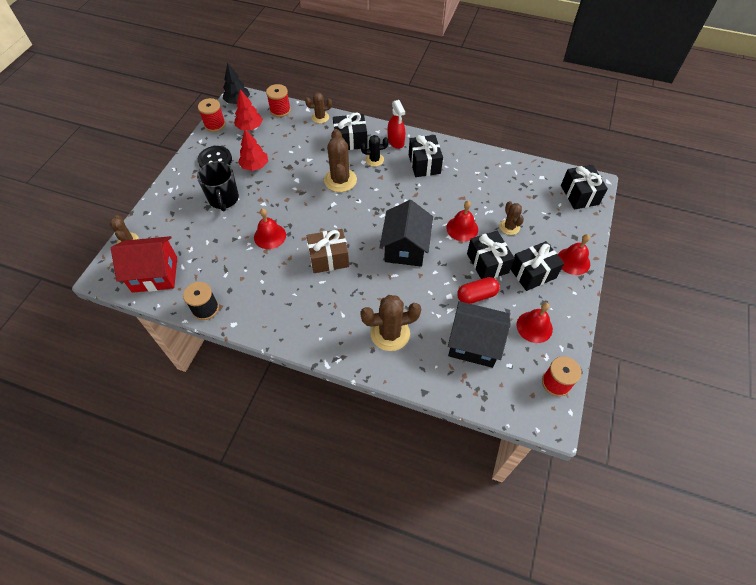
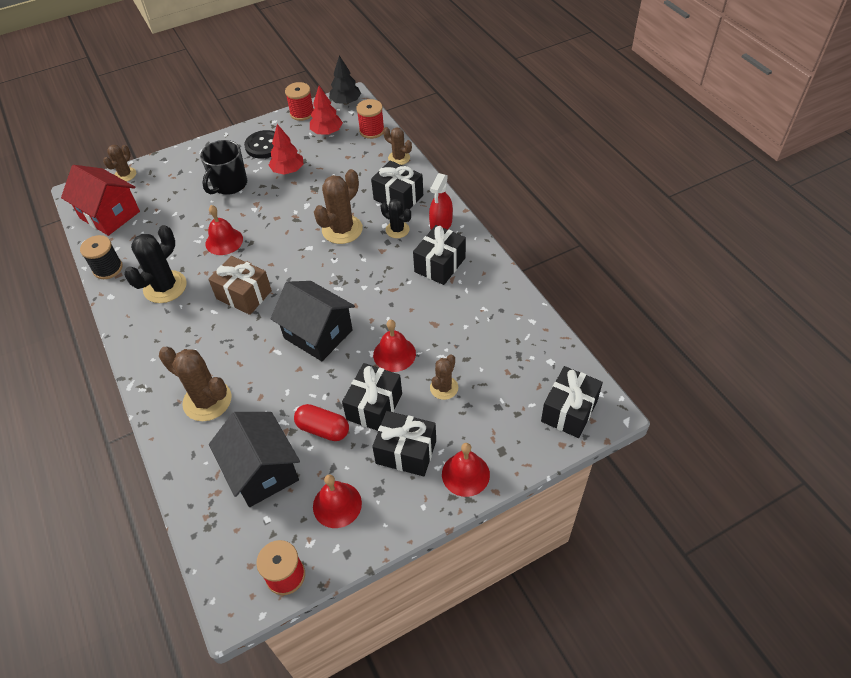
camera: 45 degrees right, 5 degrees down
(267, 290) = (165, 287): none -> black cactus
(405, 248) = (318, 334): black house -> black house turned 75 degrees clockwise

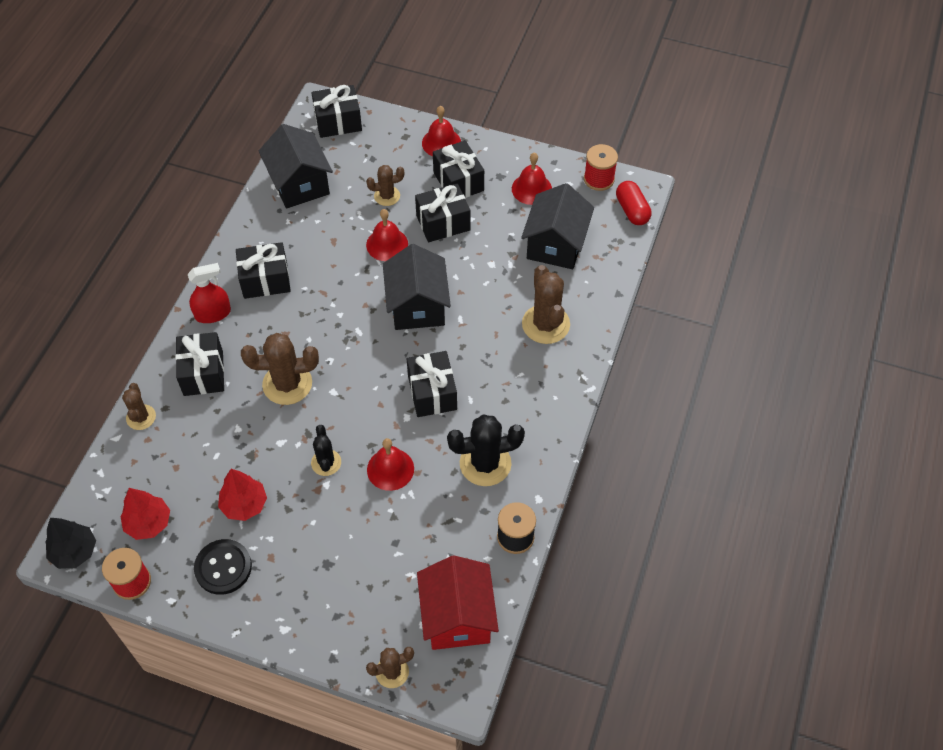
camera: 135 degrees left, 5 degrees up
(229, 185) = (313, 542): black mug -> none
(244, 295) = (432, 393): brown gift -> black gift
(323, 429) = (491, 237): red capsule -> red capsule (632, 210)
(372, 131) = (111, 479): red spool -> none
(397, 230) = (249, 341): black cactus -> black cactus (326, 462)
(517, 338) = (299, 184): none -> black house

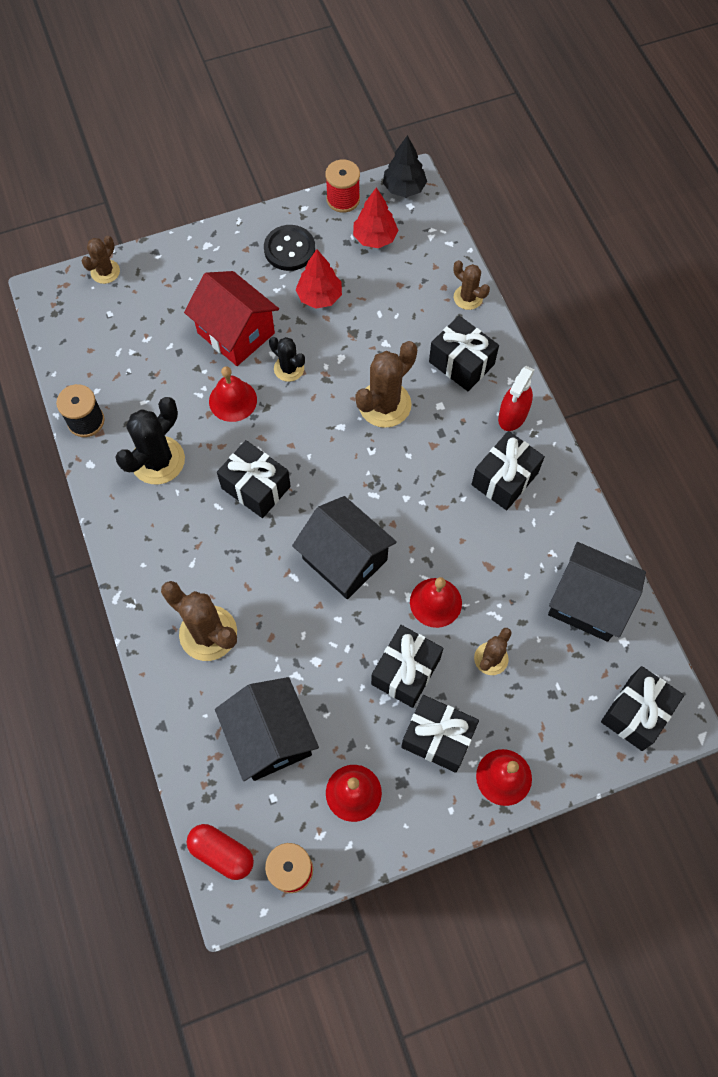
camera: 140 degrees right, 10 degrees up
(457, 616) = (86, 336): red house -> red house (236, 333)

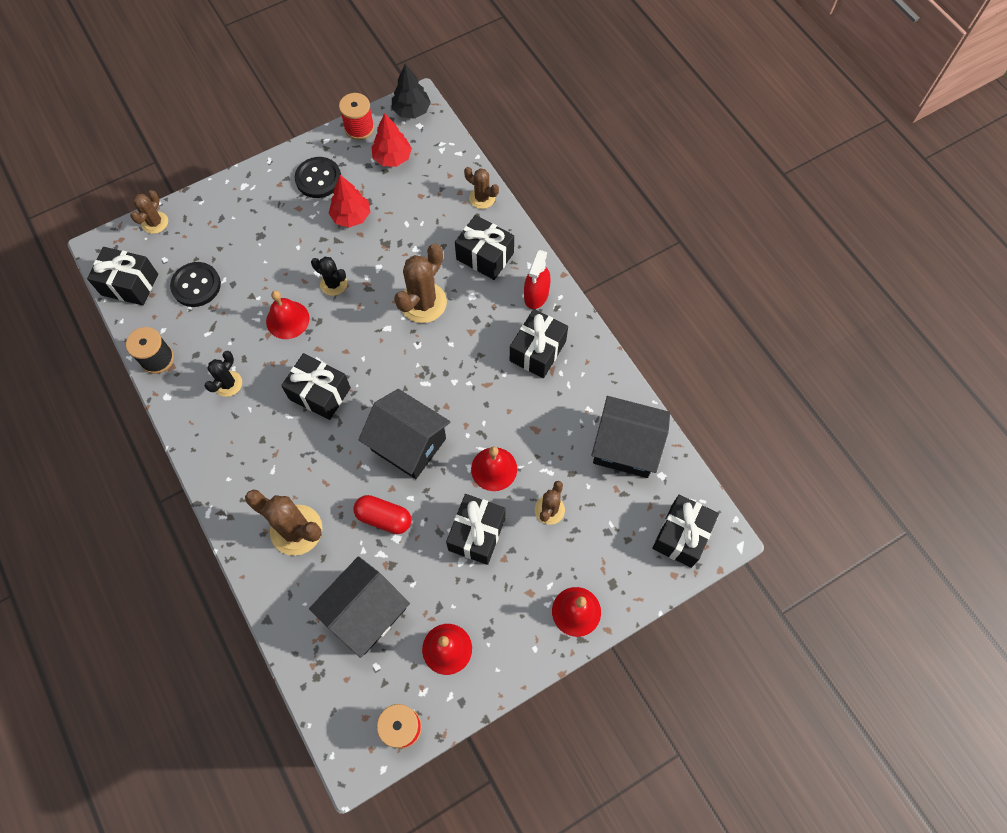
camera: 10 degrees left, 0 degrees up
(139, 347) = (196, 285): none -> black button
(158, 460) = (228, 383): black cactus -> black cactus, size x0.58
(222, 853) = (338, 723): red capsule -> red capsule (384, 518)
(236, 333) = (281, 260): red house -> none
(270, 737) = (365, 612): black house -> black house turned 75 degrees clockwise
(438, 738) = (513, 587): black gift -> black gift (129, 284)

